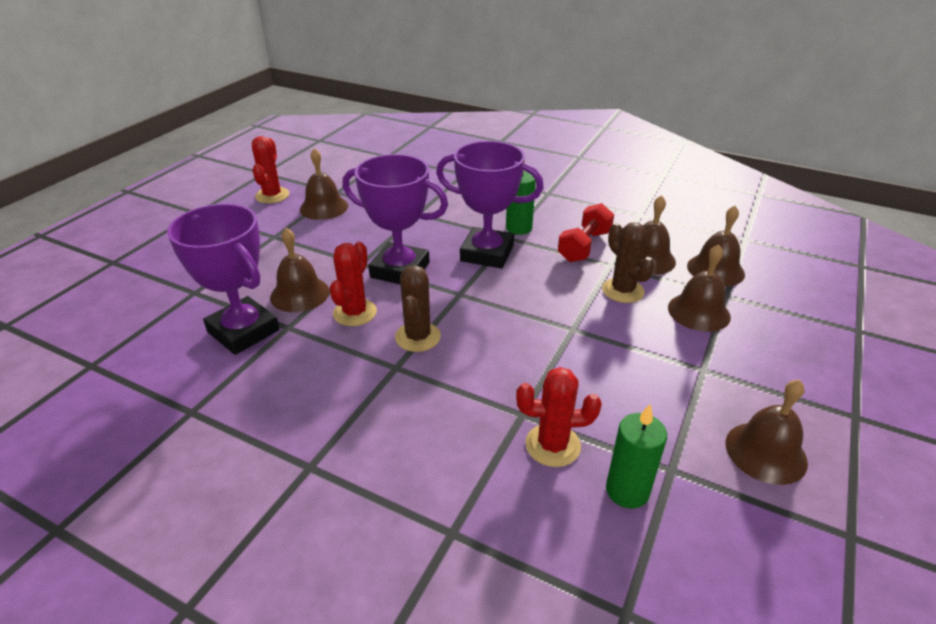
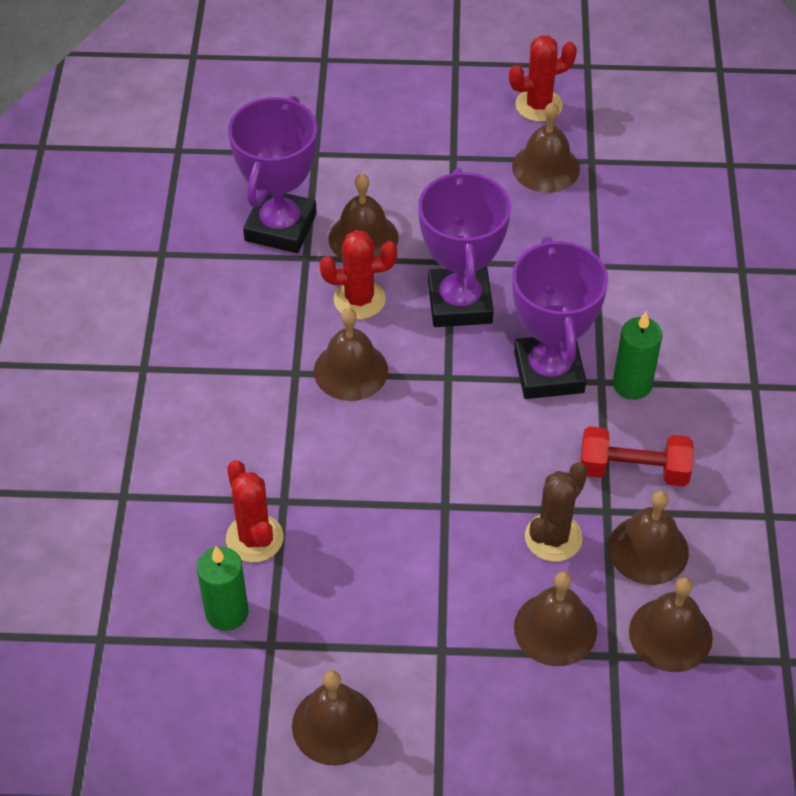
camera: 65 degrees right, 15 degrees up
(418, 337) = (351, 370): brown cactus -> brown bell

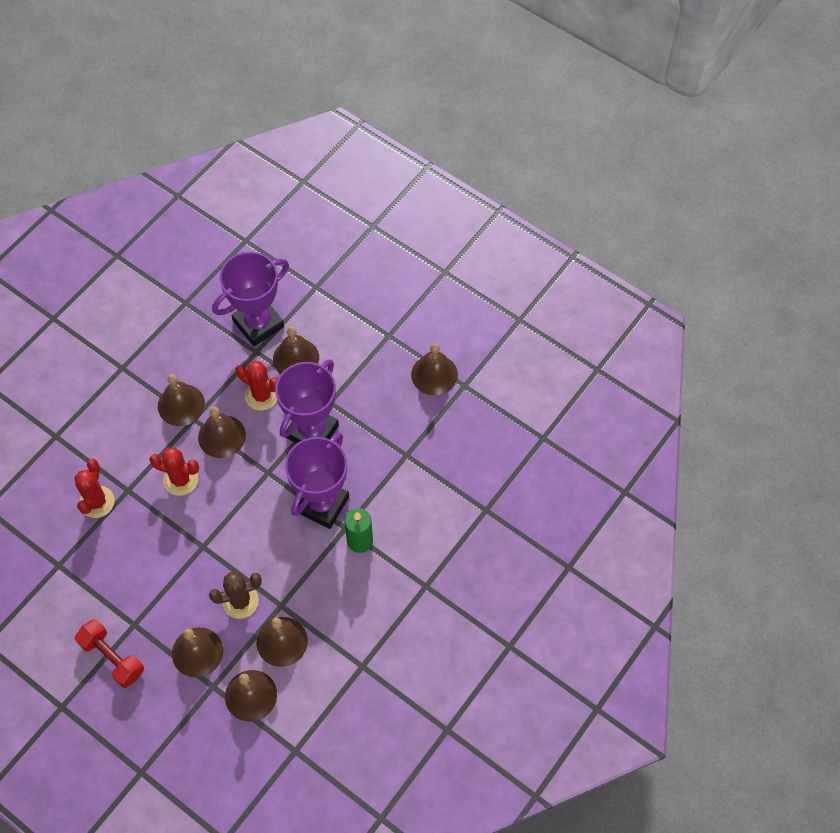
camera: 35 degrees right, 10 degrees up
(227, 612) = (52, 534): green candle -> none
(335, 725) = (52, 628): brown bell -> brown bell (181, 404)
(538, 105) = (467, 330): red cactus -> red cactus (180, 480)
(633, 470) = (315, 591): red dumbbell -> red dumbbell (112, 658)

